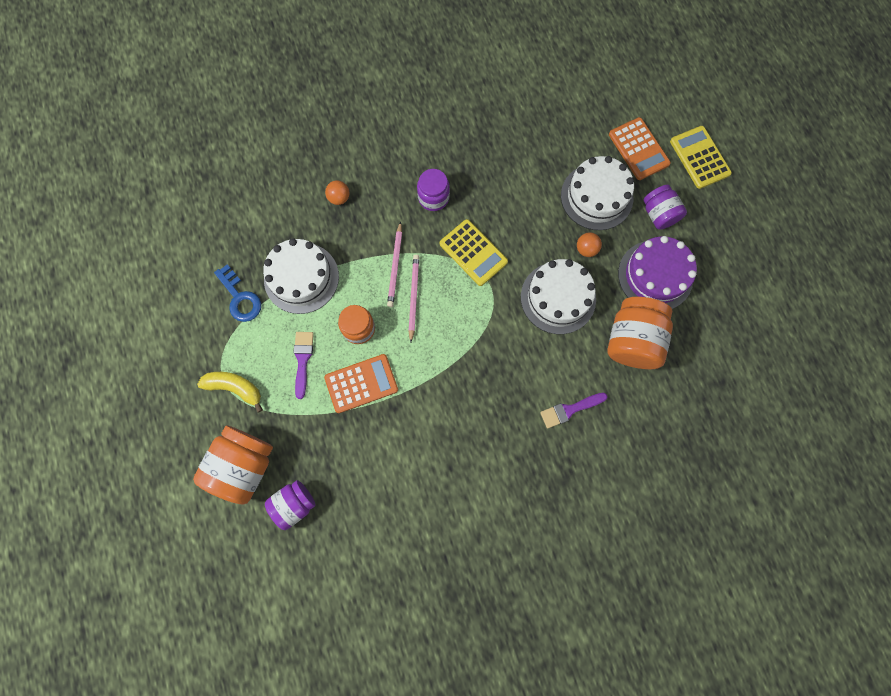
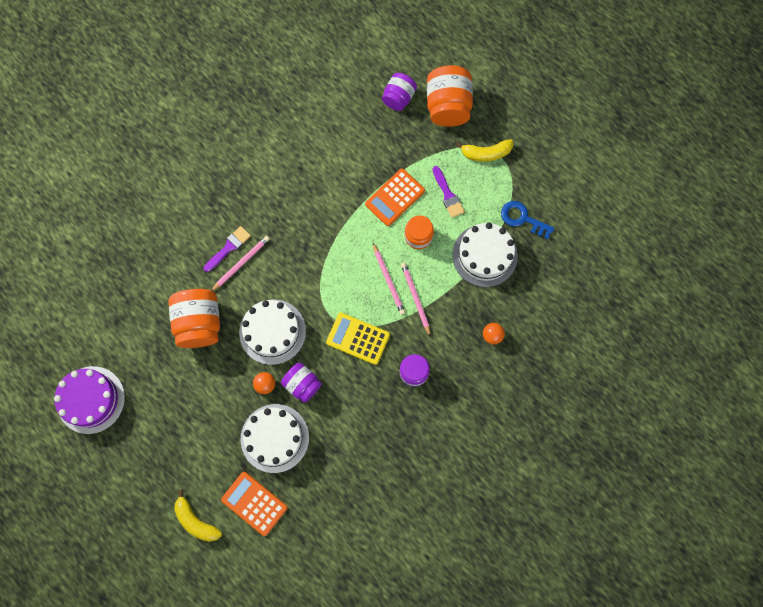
camera: 155 degrees right, 0 degrees up
(563, 385) = (241, 263): none -> pink pencil
(655, 275) = (199, 387): purple cake -> purple cake (91, 400)
(659, 214) = (214, 446): purple jar -> purple jar (302, 384)
(699, 157) = (196, 520): yellow calculator -> yellow banana

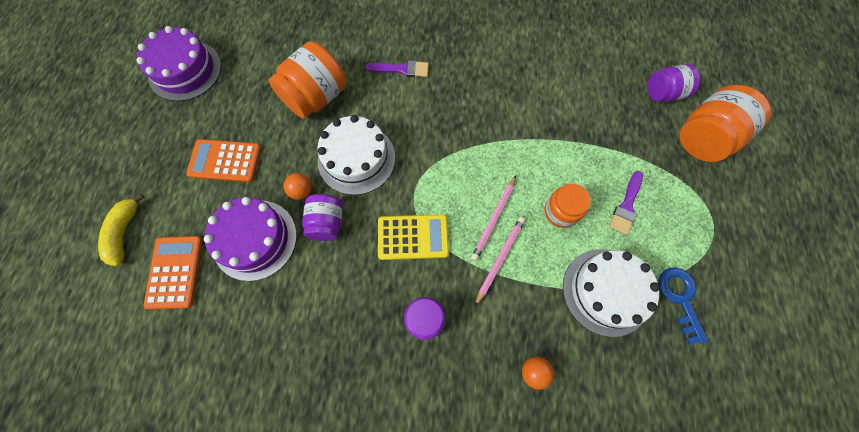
camera: 50 degrees right, 5 degrees down
(241, 263) = (396, 88): pink pencil -> none
(274, 438) = (255, 239): white cake -> purple cake
(358, 338) = (413, 237): yellow calculator -> yellow calculator turned 105 degrees clockwise
(395, 197) = (575, 161): orange calculator -> orange calculator (225, 161)
(486, 153) = (701, 207): yellow banana -> none

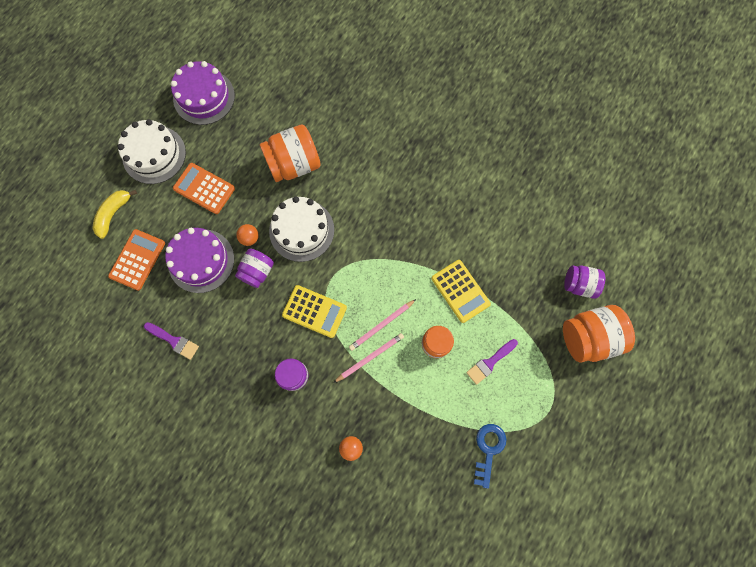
camera: 25 degrees right, 5 degrees up
(401, 69) = (372, 169): purple brush -> purple brush (174, 341)
(555, 148) = (460, 291): none -> yellow calculator
(606, 291) = (435, 418): white cake -> white cake (154, 154)

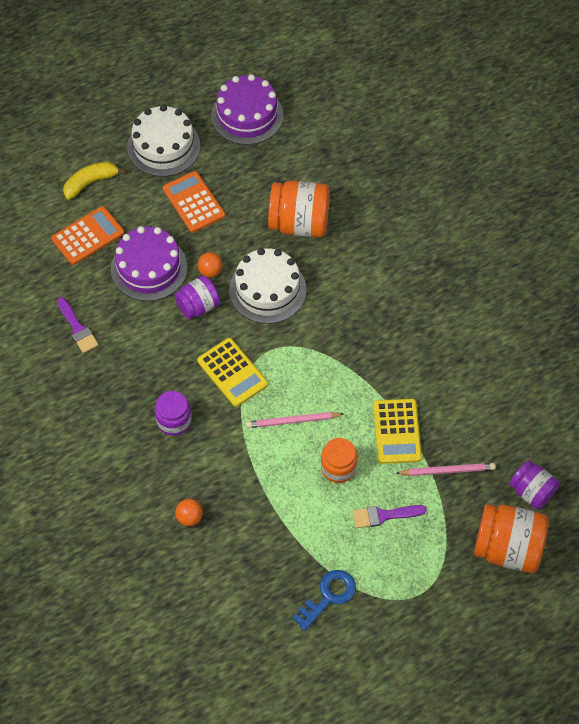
camera: 30 degrees right, 15 degrees down
(369, 357) = (261, 444): pink pencil -> pink pencil (447, 470)

